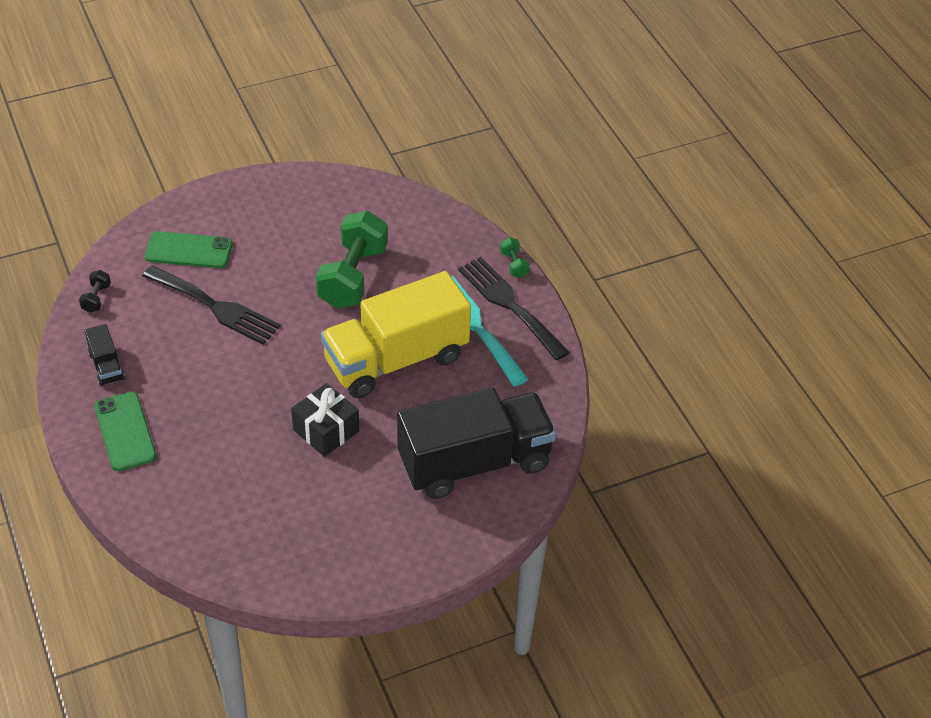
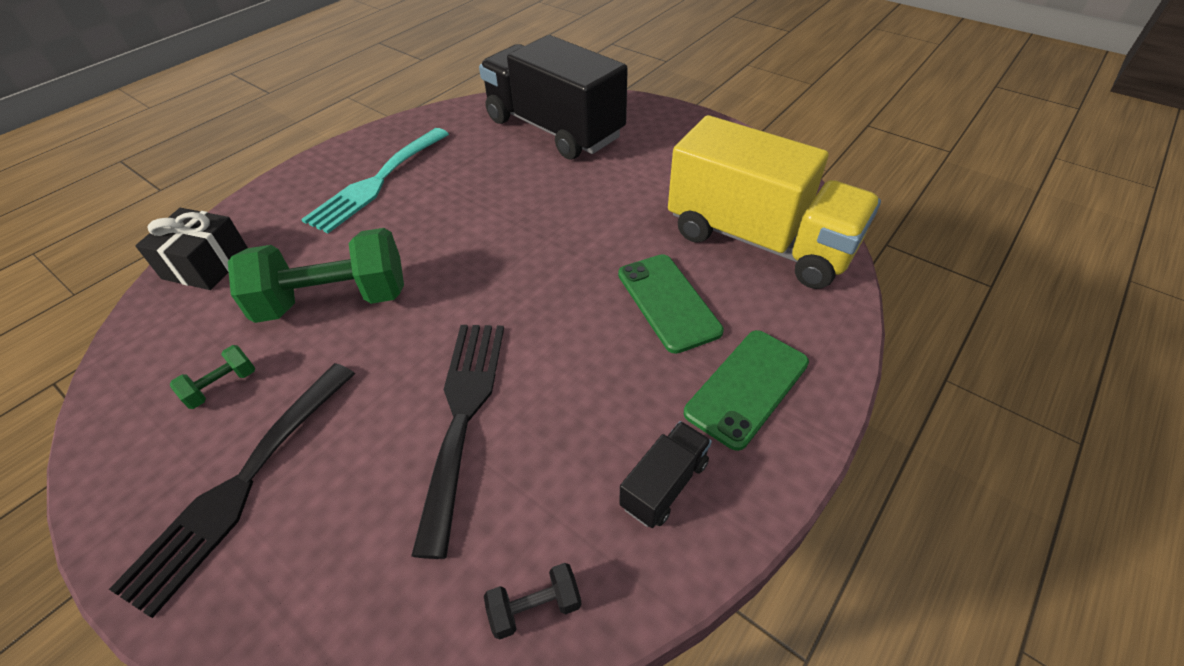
camera: 115 degrees left, 0 degrees up
(189, 250) = (346, 527): green phone -> green phone (668, 302)
(326, 430) = (592, 222): black gift -> black gift (206, 265)
(396, 359) = (458, 214): yellow truck -> yellow truck (759, 241)
(509, 304) = (332, 172): black fork -> black fork (241, 485)
(514, 264) = (264, 188): green dumbbell -> green dumbbell (222, 386)

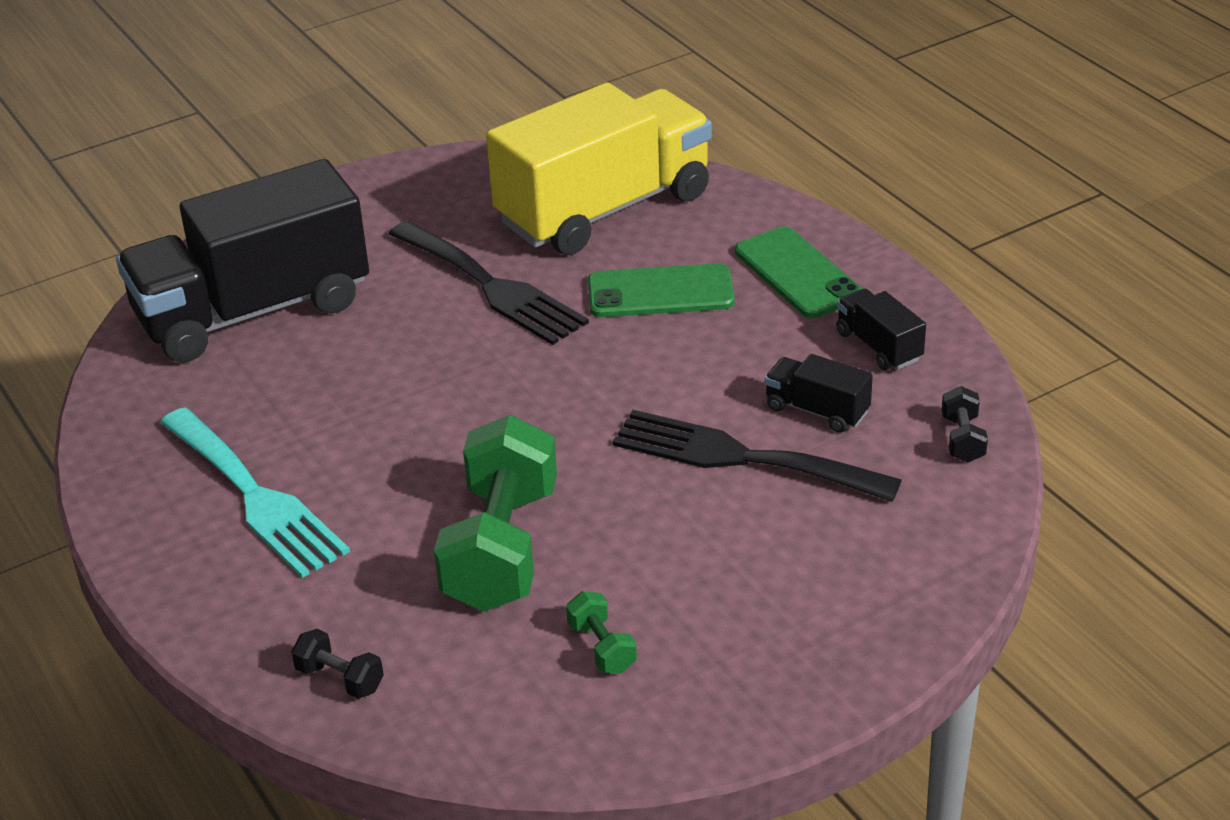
camera: 70 degrees left, 10 degrees down
(206, 265) = (340, 679): black gift -> black dumbbell
(241, 485) = (759, 624): black fork -> black fork (492, 287)
(544, 455) = (817, 410): none -> black truck

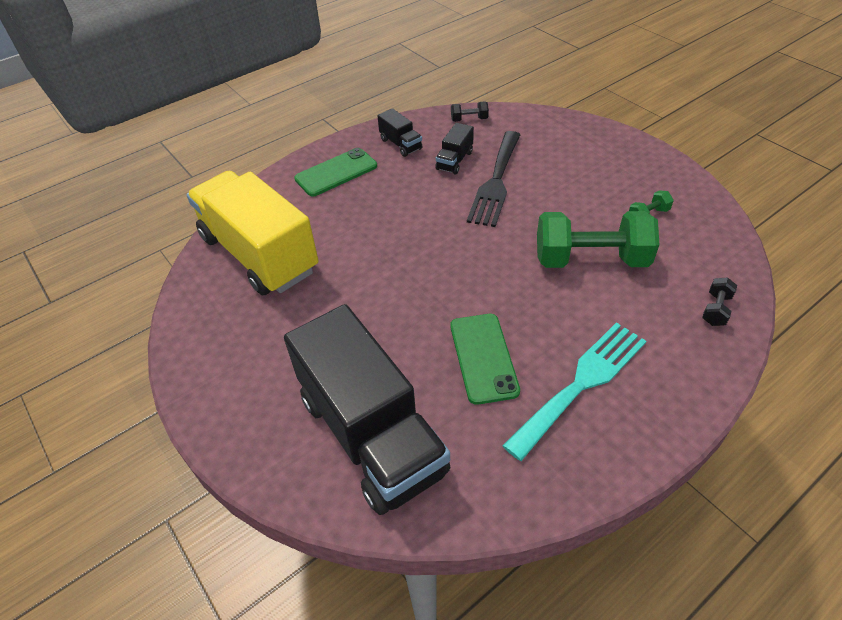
camera: 95 degrees left, 10 degrees up
(492, 287) = (344, 297): black fork -> none
(660, 292) = (352, 221): green phone -> green phone (483, 357)
(879, 346) = (400, 144): black truck -> black truck turned 90 degrees counterclockwise

